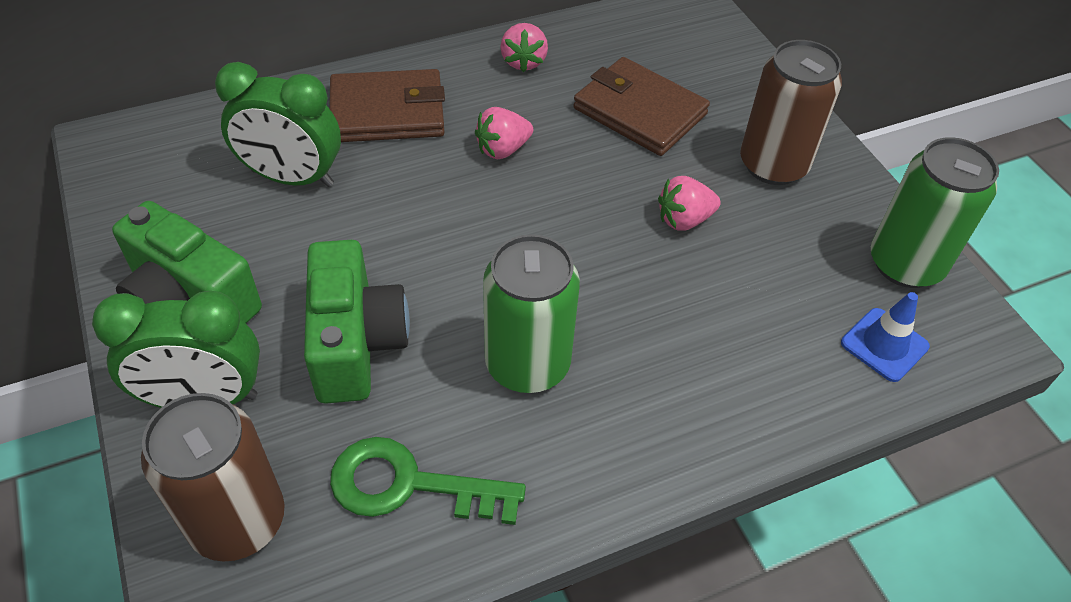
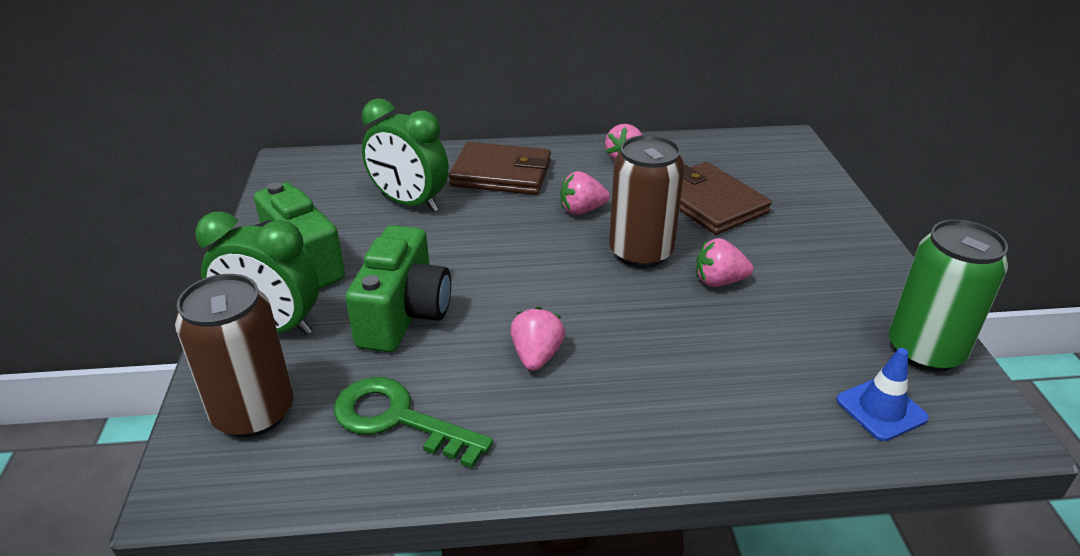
camera: 20 degrees right, 15 degrees down
(527, 364) = (536, 356): green can -> pink strawberry
(773, 165) = (818, 257): brown can -> brown can (640, 253)

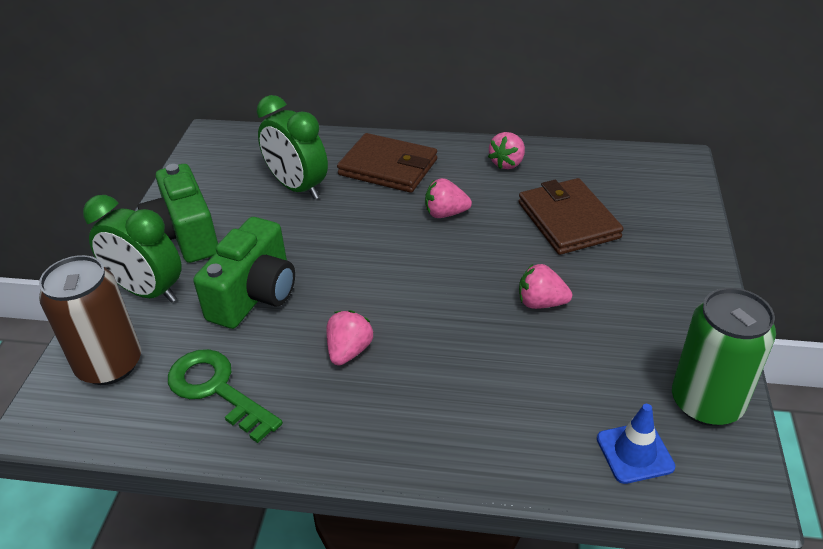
camera: 15 degrees right, 5 degrees up
(640, 253) = (481, 264): brown can -> none

